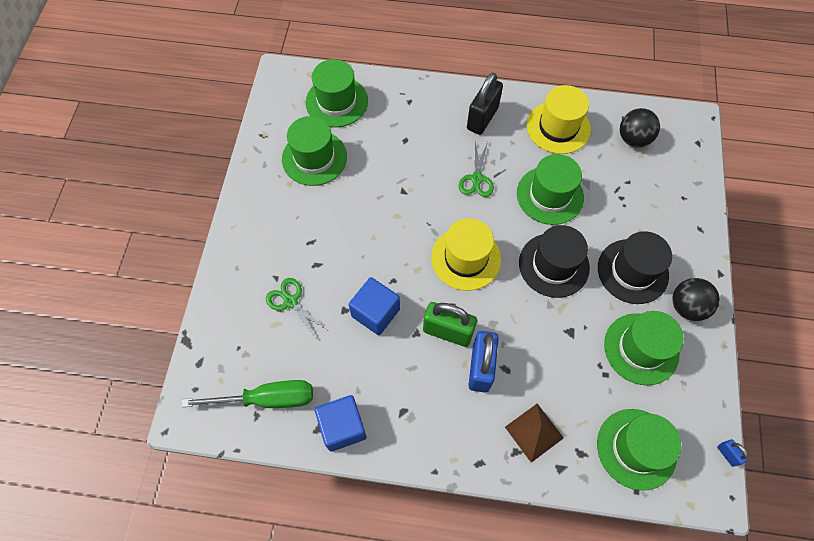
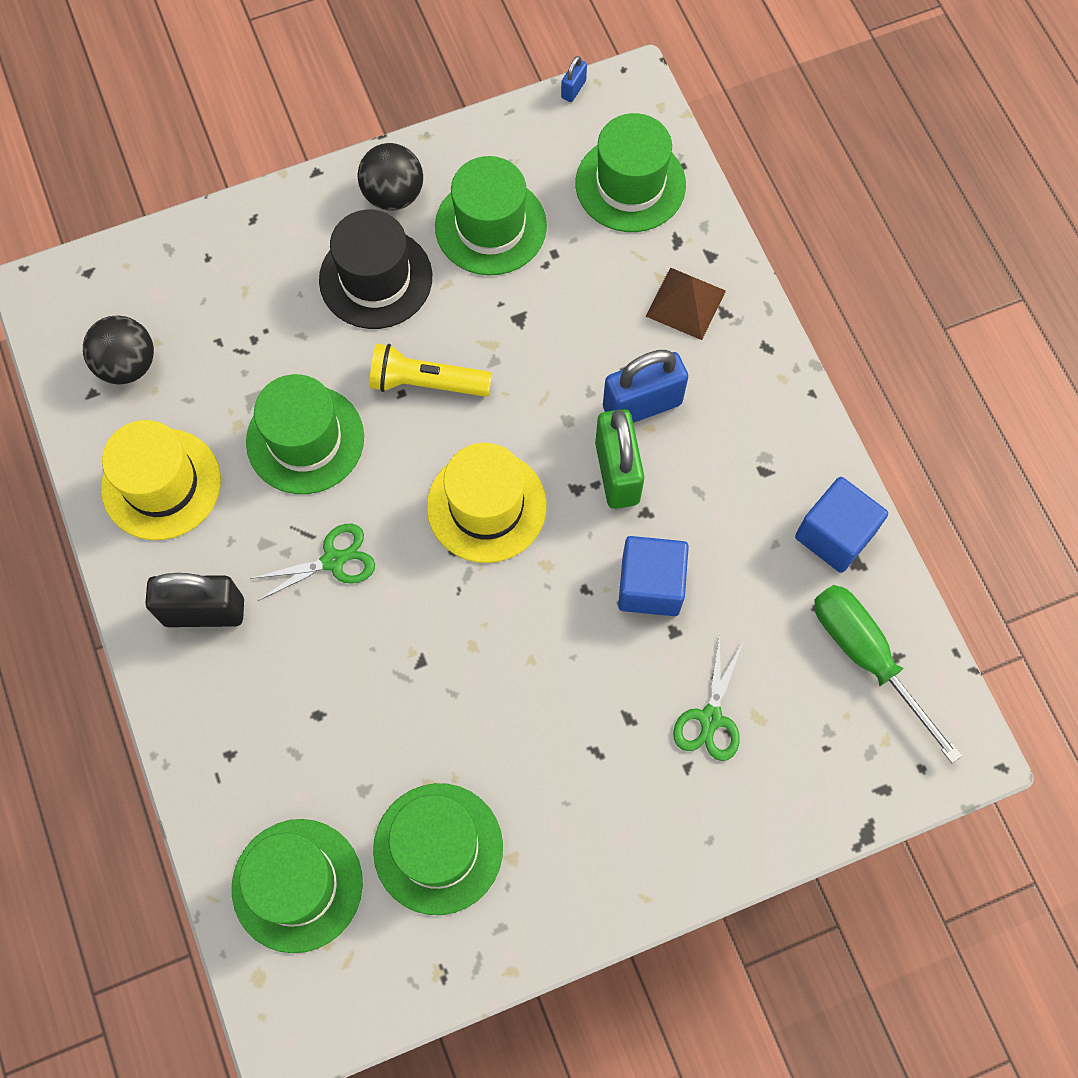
camera: 120 degrees left, 5 degrees up
(553, 265) = (426, 382): black hat -> yellow flashlight

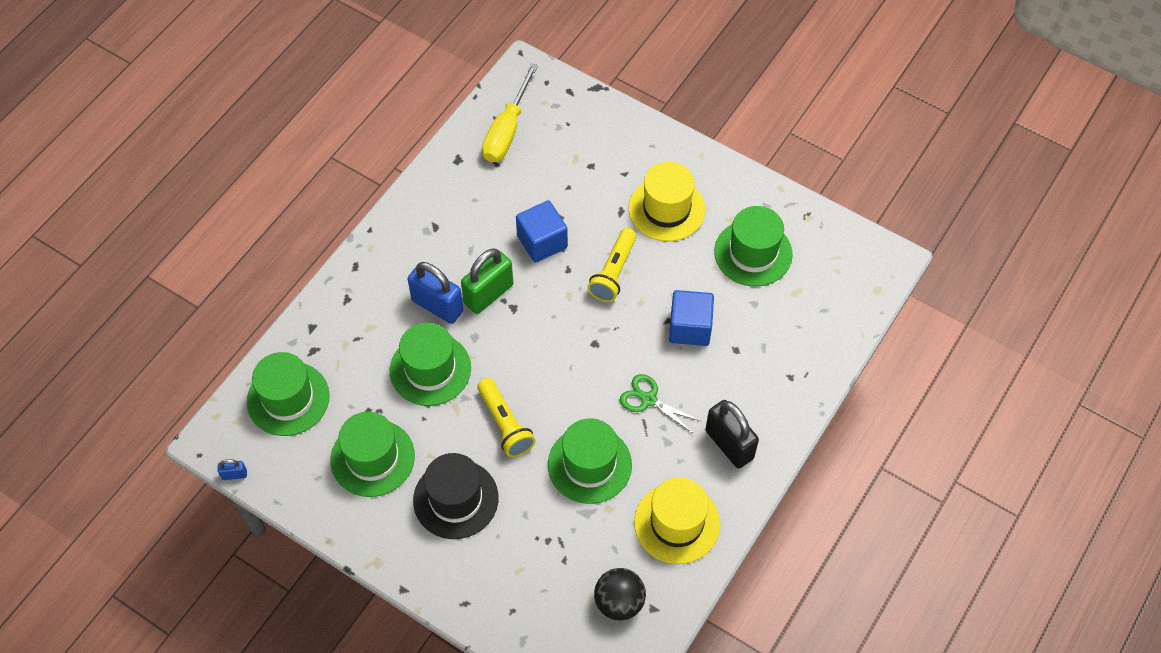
camera: 125 degrees left, 10 degrees down
(297, 885) = (823, 302): green hat -> green hat (430, 369)
(393, 195) = (388, 530): black ball -> none
(486, 506) = (557, 345): yellow hat -> yellow hat (666, 209)
(540, 643) = (613, 272): none -> yellow flashlight
(686, 303) = (354, 321): brown pyramid -> none
(710, 719) = (592, 177): green scissors -> none
(834, 535) = (449, 177): blue cube -> blue cube (690, 327)
(866, 658) = (507, 130): green screwdriver -> yellow screwdriver

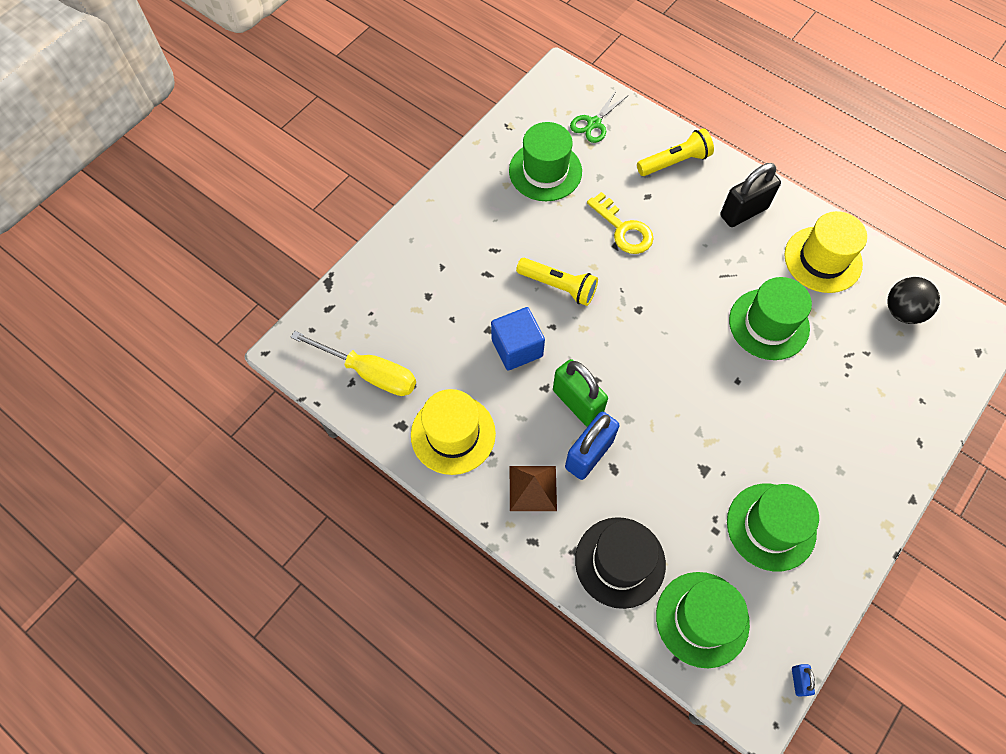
camera: 85 degrees left, 5 degrees up
(403, 263) = (532, 488): none -> brown pyramid
(430, 369) = (666, 464): green hat -> none
(455, 499) = (812, 445): black hat -> black hat (620, 562)
(505, 424) = (728, 395): yellow flashlight -> yellow flashlight (675, 162)
(648, 399) = (699, 270): green scissors -> green scissors (593, 123)
(666, 209) = (489, 234): yellow hat -> yellow hat (453, 434)
(690, 327) = (623, 229): blue cube -> yellow key

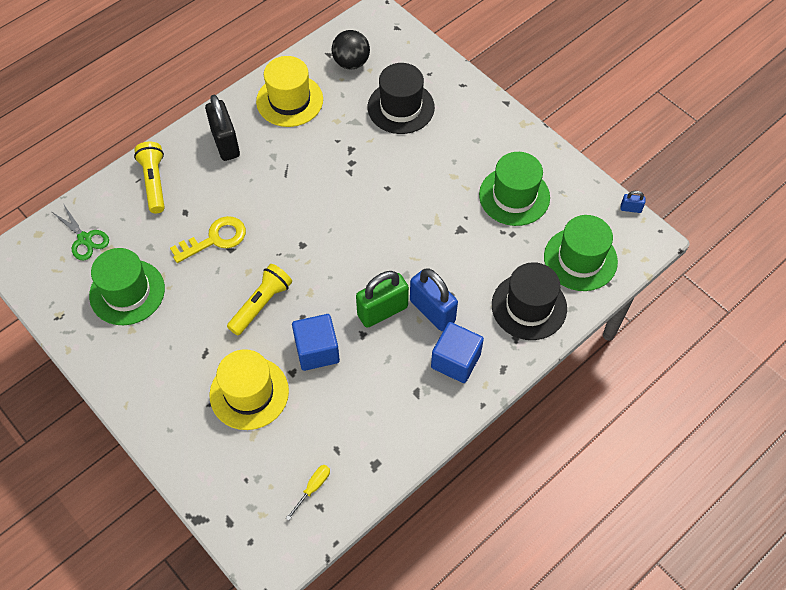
camera: 80 degrees left, 5 degrees down
(369, 372) = (313, 488): yellow screwdriver -> yellow screwdriver, size x0.47
(453, 434) = (393, 419): yellow hat -> yellow hat (249, 393)
(532, 488) = (455, 361): brown pyramid -> blue cube
(769, 324) = (340, 153): green hat -> none
(857, 376) = (401, 107): none -> black hat

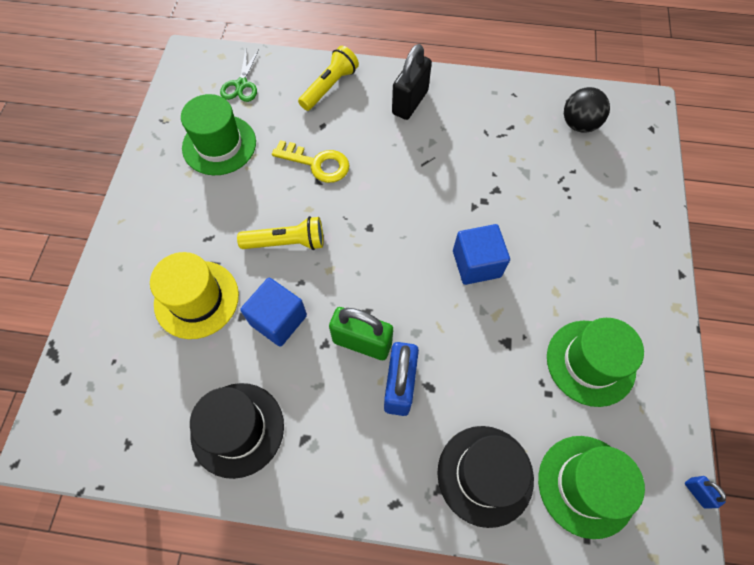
camera: 50 degrees right, 5 degrees up
(289, 100) = (494, 112): yellow hat -> none
(313, 488) = (142, 423): yellow screwdriver -> none
(401, 107) = (578, 194): black hat -> black hat (237, 429)
(455, 361) = (366, 450): blue cube -> blue cube (476, 264)

